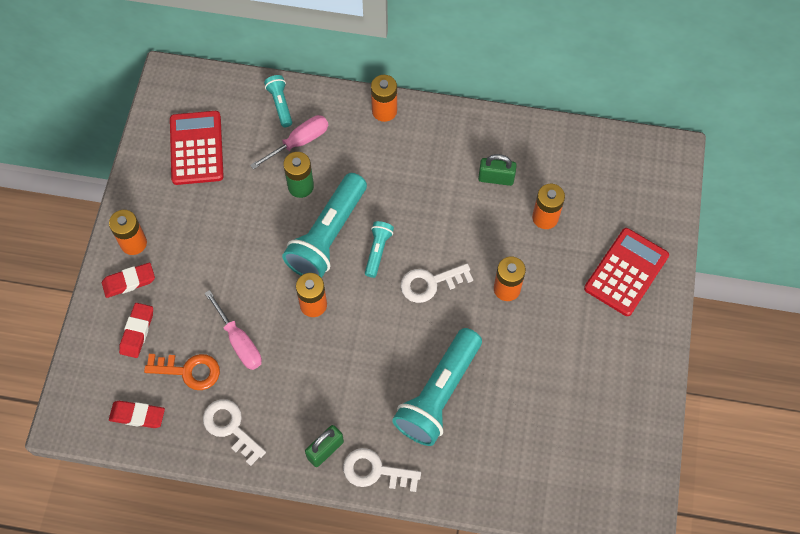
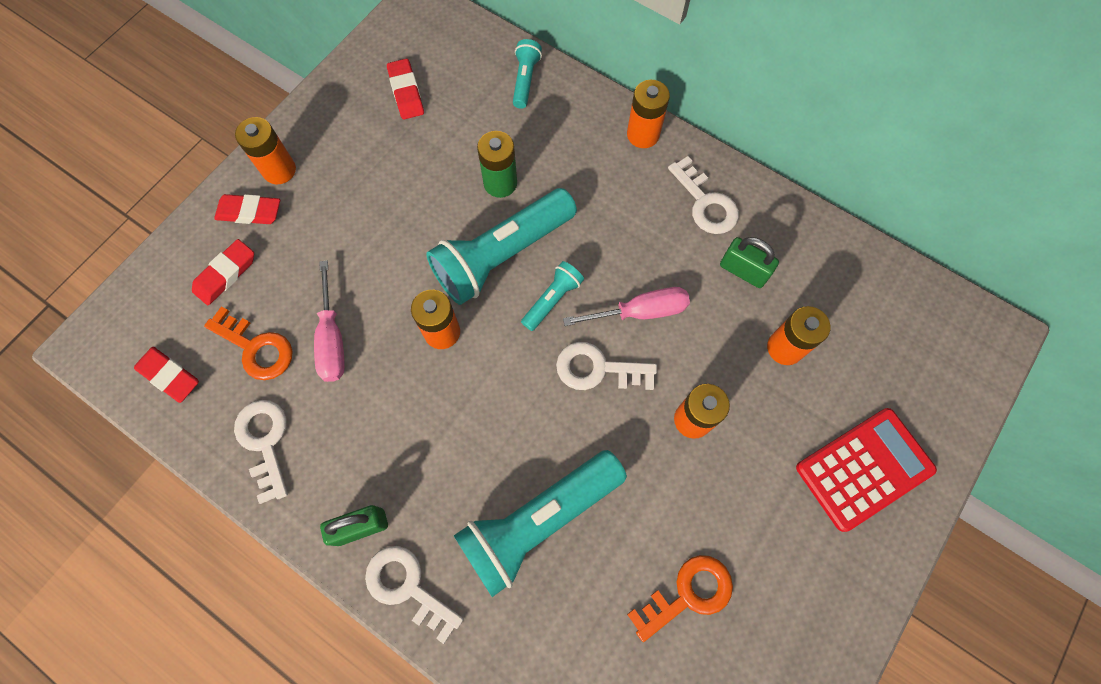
camera: 25 degrees right, 5 degrees up
(197, 148) = (406, 92): red calculator -> red eraser
(299, 142) = (524, 131): pink screwdriver -> pink screwdriver (639, 312)
(450, 142) = (705, 203): none -> white key
(552, 395) = (688, 594): none -> orange key

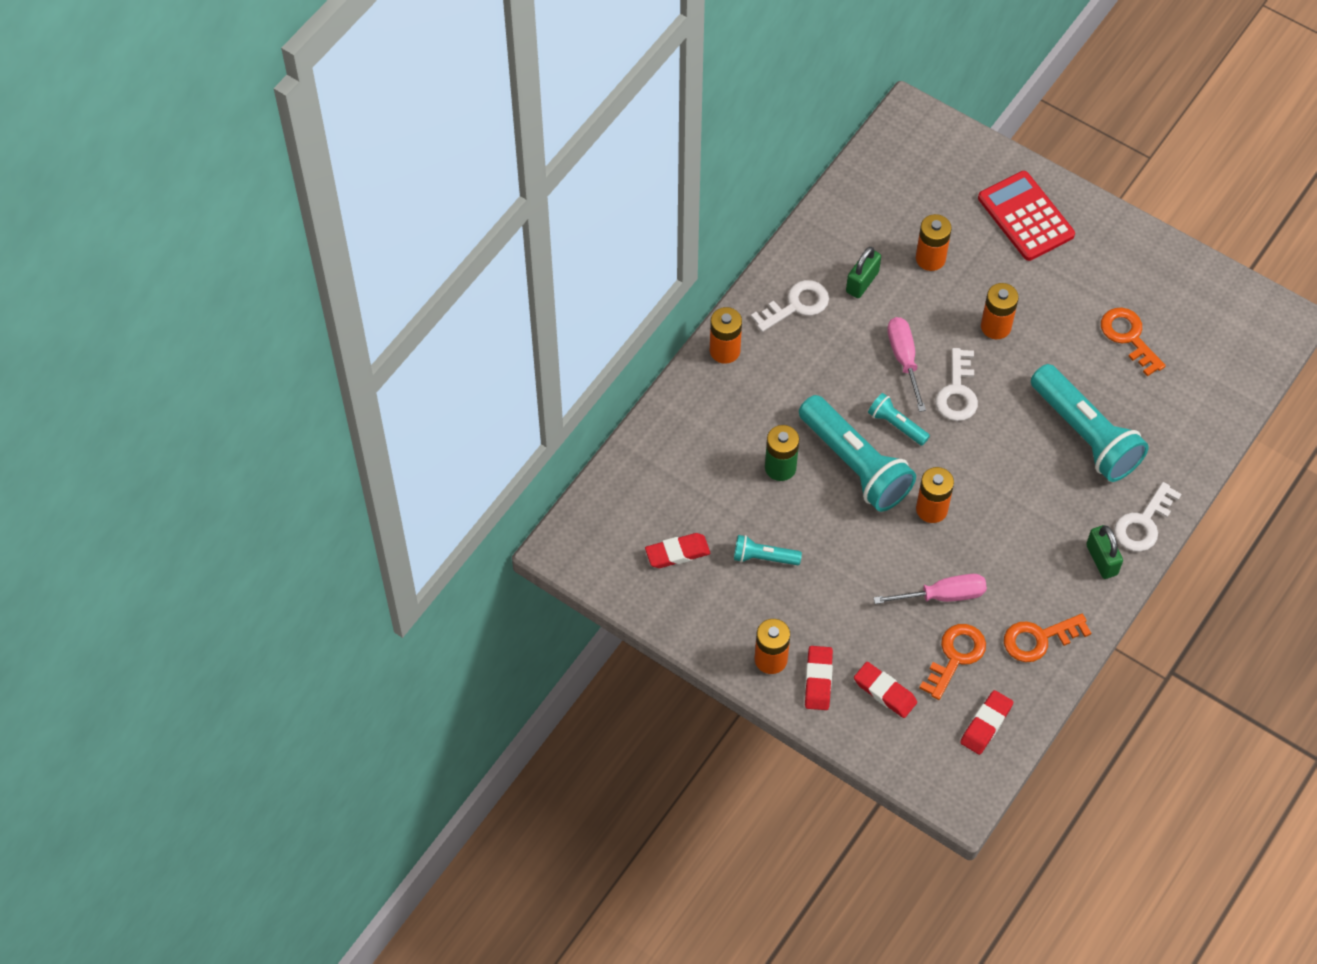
camera: 90 degrees left, 10 degrees down
(265, 442) = (1039, 639): white key -> orange key
(525, 80) = (662, 448): turquoise flashlight -> turquoise flashlight (764, 557)

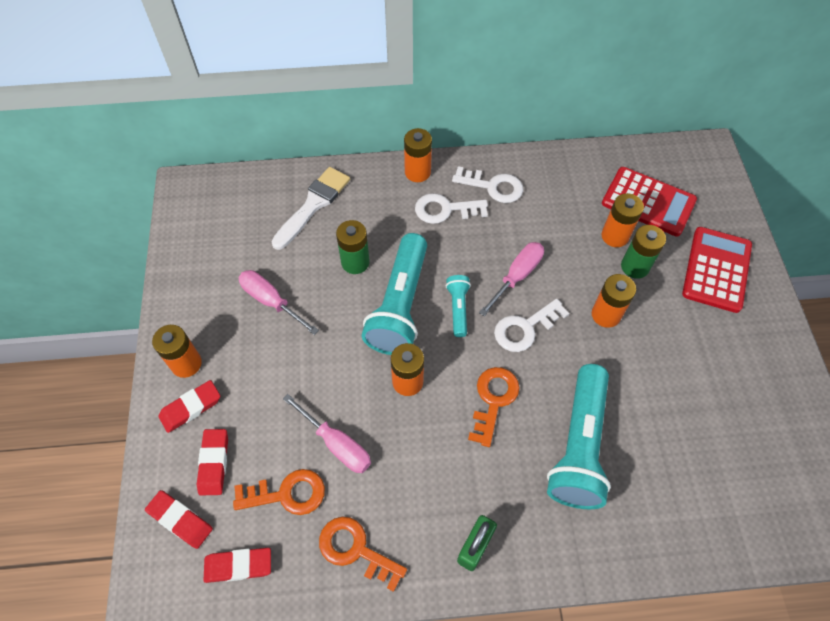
camera: 50 degrees right, 0 degrees up
(677, 553) = (233, 249): red eraser -> red eraser (180, 520)
(685, 458) = (313, 205): none -> white brush
(764, 557) = (271, 301): turquoise flashlight -> pink screwdriver
(862, 282) = (551, 210): green padlock -> none
(920, 206) = (648, 202): none -> red calculator
(971, 269) = (635, 267): none -> green battery
(1129, 337) = (698, 414): orange key -> orange key (493, 400)
(1143, 523) = (541, 556): white key -> white key (445, 210)

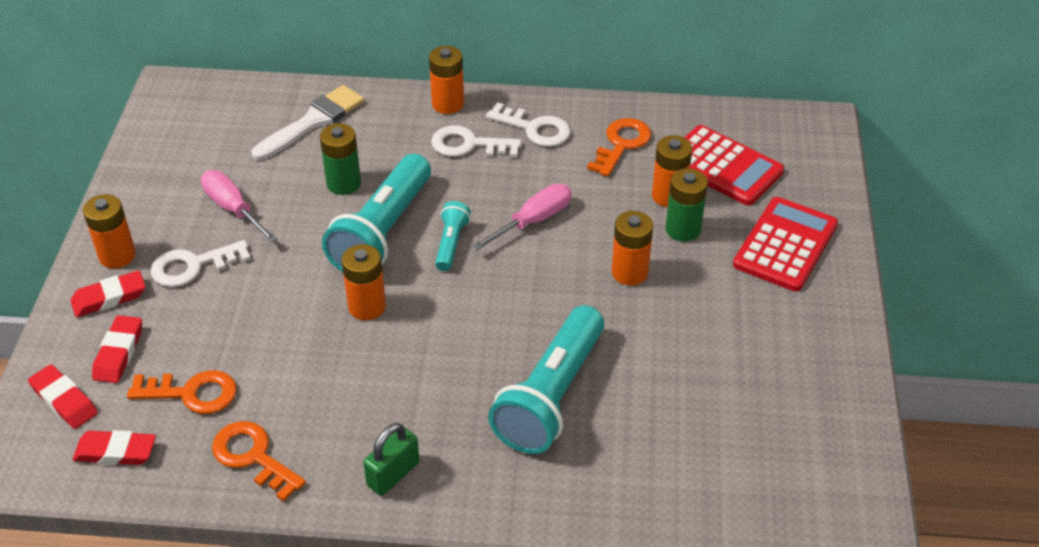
camera: 10 degrees right, 15 degrees down
(336, 444) = (264, 354): pink screwdriver -> none
(493, 400) = (463, 338): orange key -> orange key (621, 144)
(525, 328) = (525, 273): white key -> white key (193, 266)

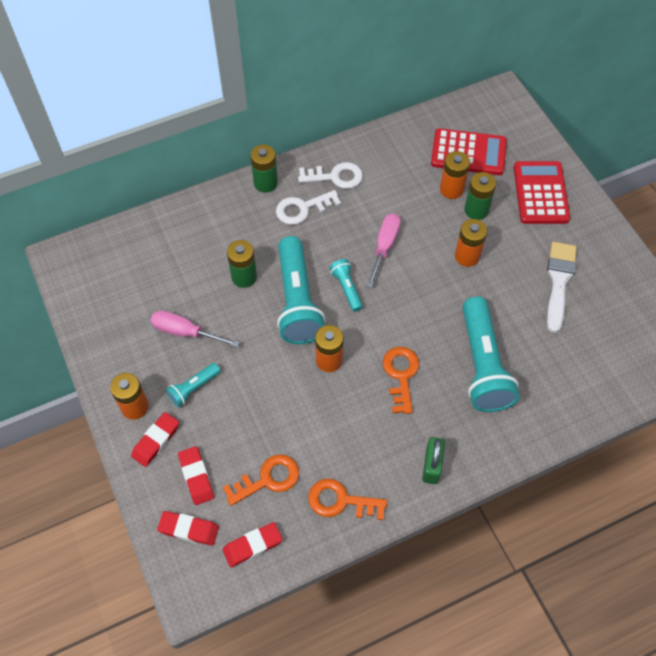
camera: 30 degrees left, 15 degrees up
(193, 266) = (193, 388): white key -> turquoise flashlight
(312, 122) = (185, 239): white brush -> white brush (559, 281)
(448, 104) = (265, 183): orange battery -> green battery
(621, 144) = (397, 164): orange key -> orange key (401, 375)

